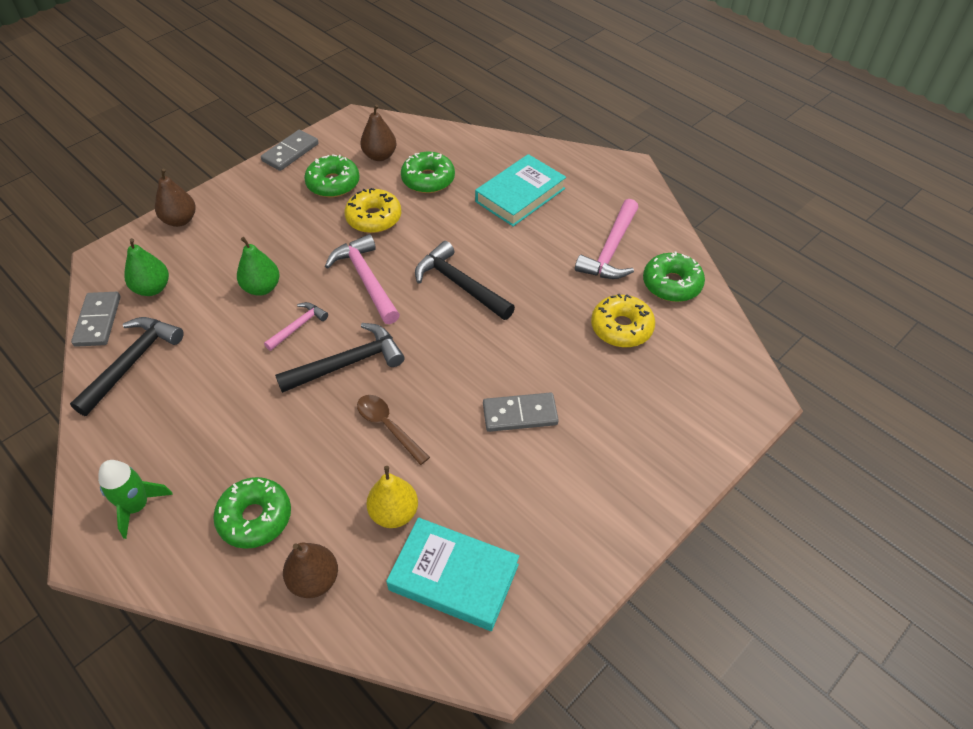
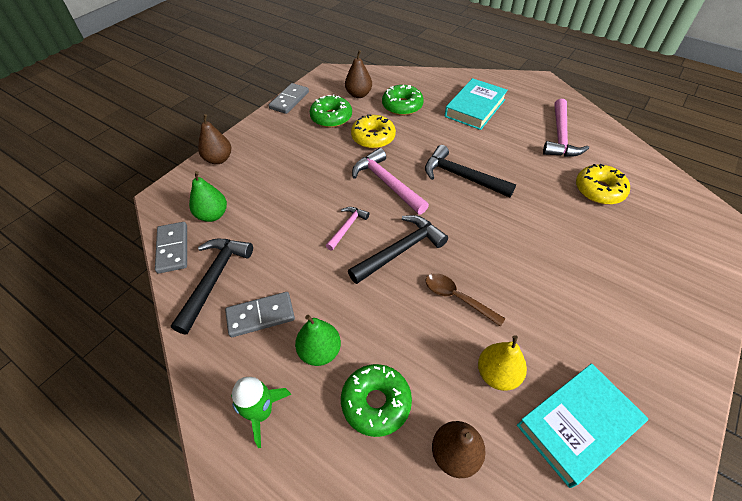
camera: 10 degrees left, 0 degrees up
(262, 288) = (305, 201): green pear -> green pear (320, 351)
(454, 577) = (577, 425): turquoise book -> turquoise book turned 45 degrees counterclockwise
(520, 414) = (558, 269): grey domino -> grey domino (260, 315)
(671, 284) = (617, 154): green donut -> none

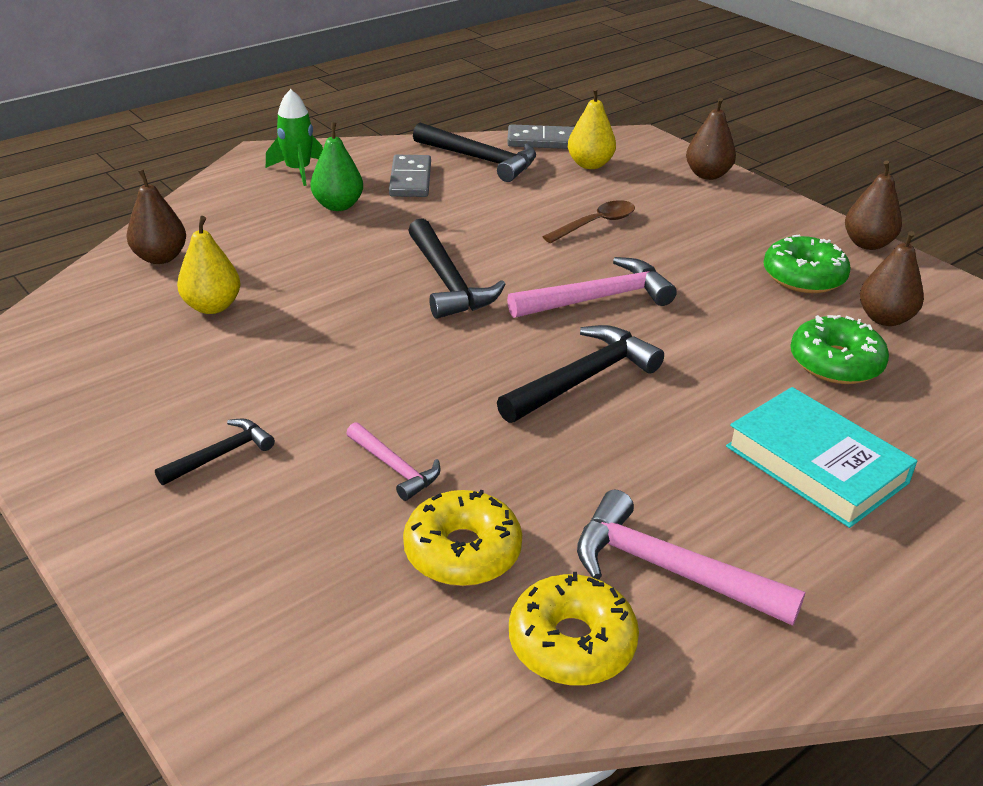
camera: 105 degrees right, 15 degrees down
(212, 215) = (590, 164): green pear -> yellow pear
(289, 100) = (867, 244): grey domino -> brown pear
(347, 227) = (517, 249): pink hammer -> pink hammer (395, 468)
(373, 137) = (730, 308): yellow donut -> yellow donut (571, 643)
(376, 402) = (253, 226): green donut -> none
(457, 298) = (337, 307): brown spoon -> brown spoon (595, 224)
(577, 425) = (106, 342): turquoise book -> none
(618, 298) = (221, 454): none -> black hammer

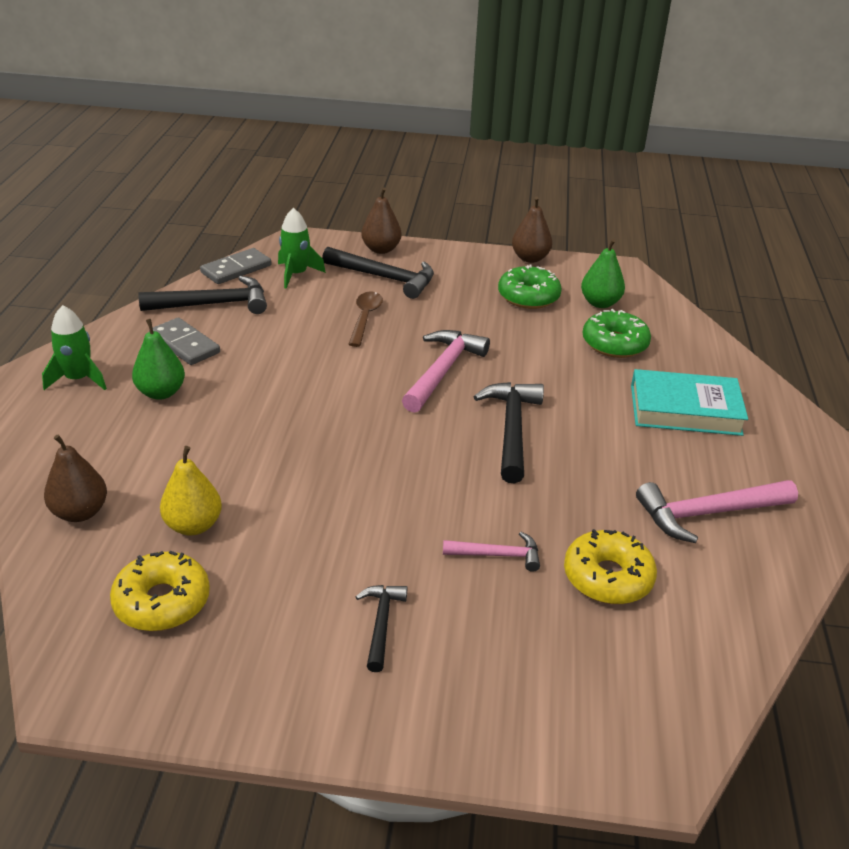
camera: 45 degrees left, 0 degrees up
(448, 282) = (335, 410): black hammer -> black hammer (385, 278)
(571, 643) = (726, 586): yellow donut -> yellow donut (162, 602)
(590, 164) = (296, 274): yellow pear -> green rocket
(884, 318) = (600, 303): brown pear -> green pear

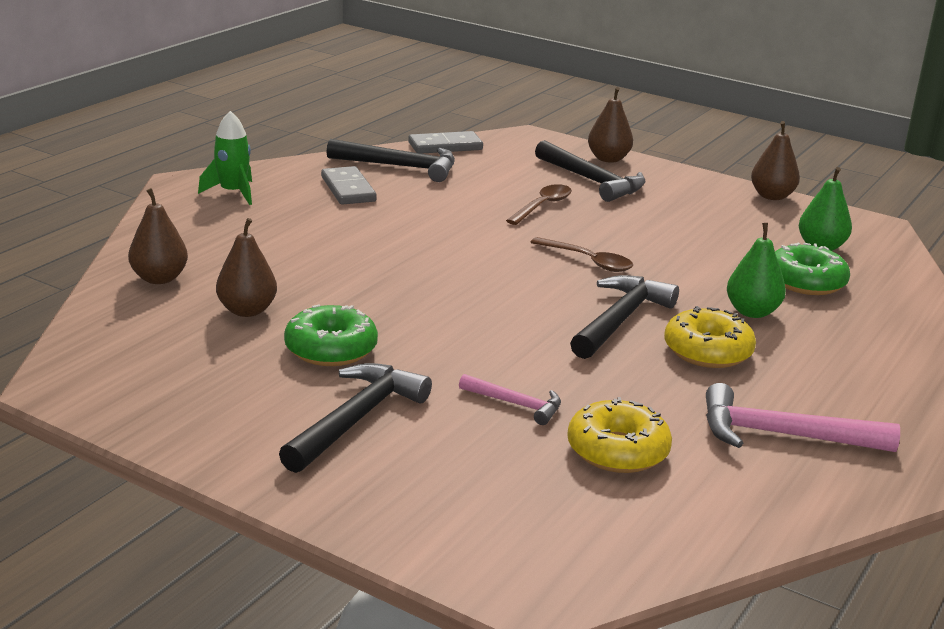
camera: 25 degrees right, 10 degrees down
(161, 392) = (297, 217): green pear -> green pear (752, 312)
(162, 602) = (177, 352): yellow donut -> yellow donut (707, 351)
(193, 525) = (247, 311): yellow pear -> brown pear
(296, 274) = (502, 161): green rocket -> none
(381, 623) = (356, 419): black hammer -> black hammer, size x1.74
(443, 371) = (588, 261): pink hammer -> brown spoon
(528, 296) = (739, 225): green donut -> green donut (331, 349)
(685, 410) = (839, 351): turquoise book -> none

